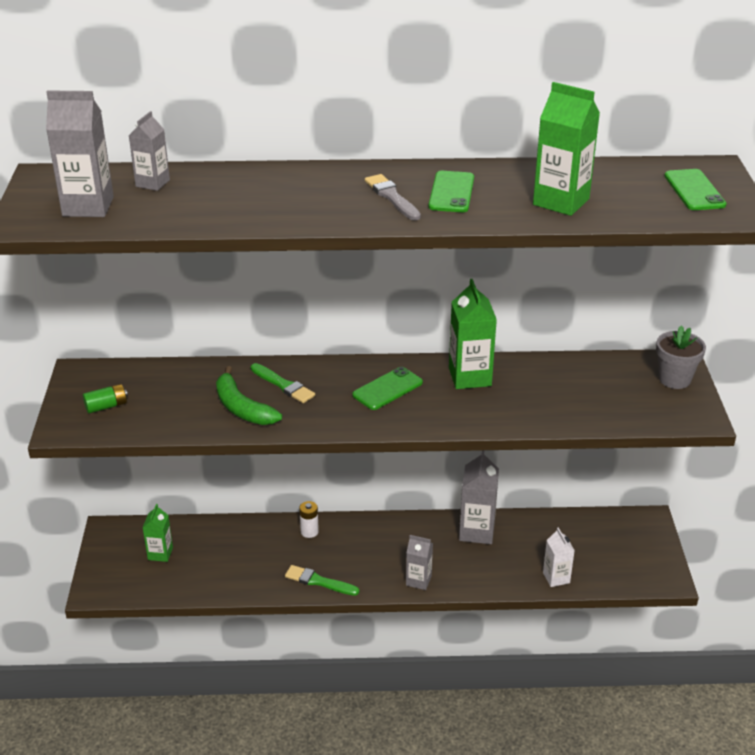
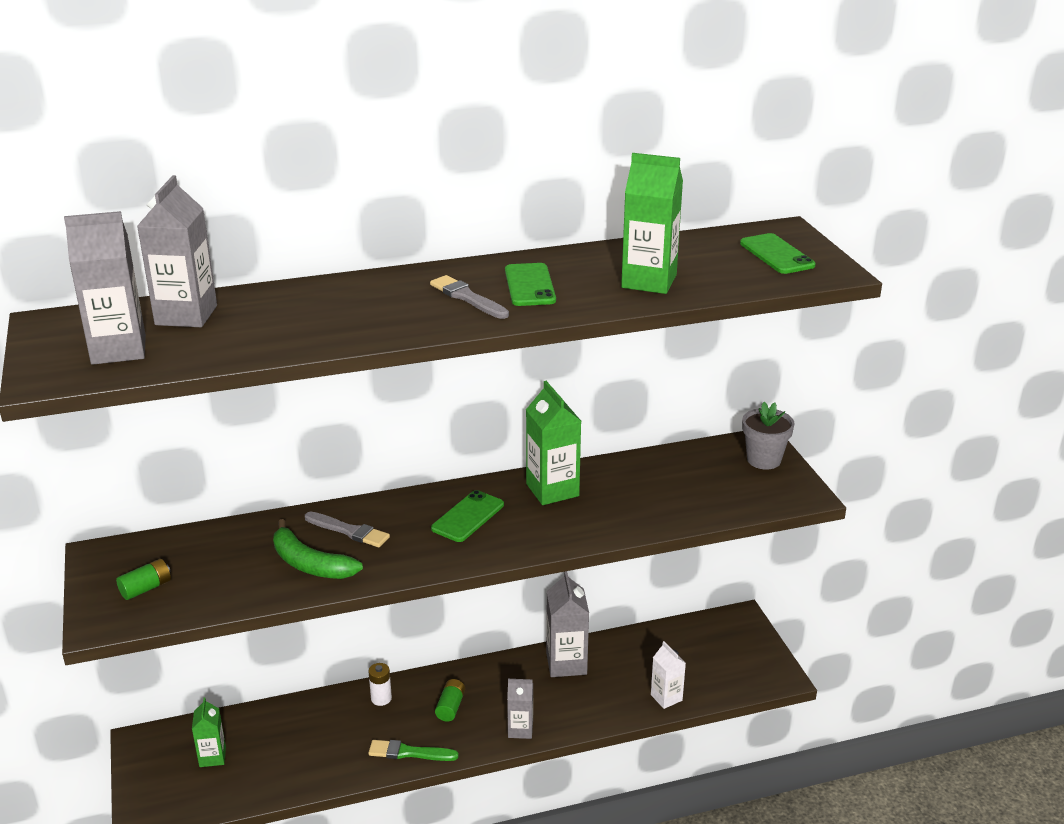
camera: 15 degrees left, 5 degrees down
(152, 183) = (186, 315): grey carton -> grey carton, size x1.64
(283, 385) = (349, 531): green brush -> grey brush
(365, 550) = (450, 707): none -> green battery

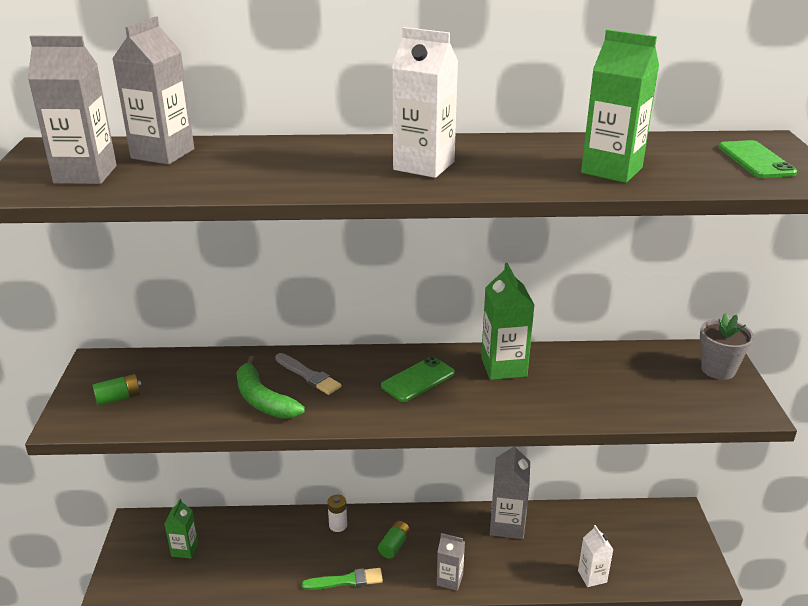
camera: 15 degrees right, 0 degrees up
(409, 752) = (346, 581): green brush -> green brush turned 150 degrees clockwise
(467, 297) = (424, 166): grey brush -> white carton
(529, 285) = (489, 162): green phone -> none

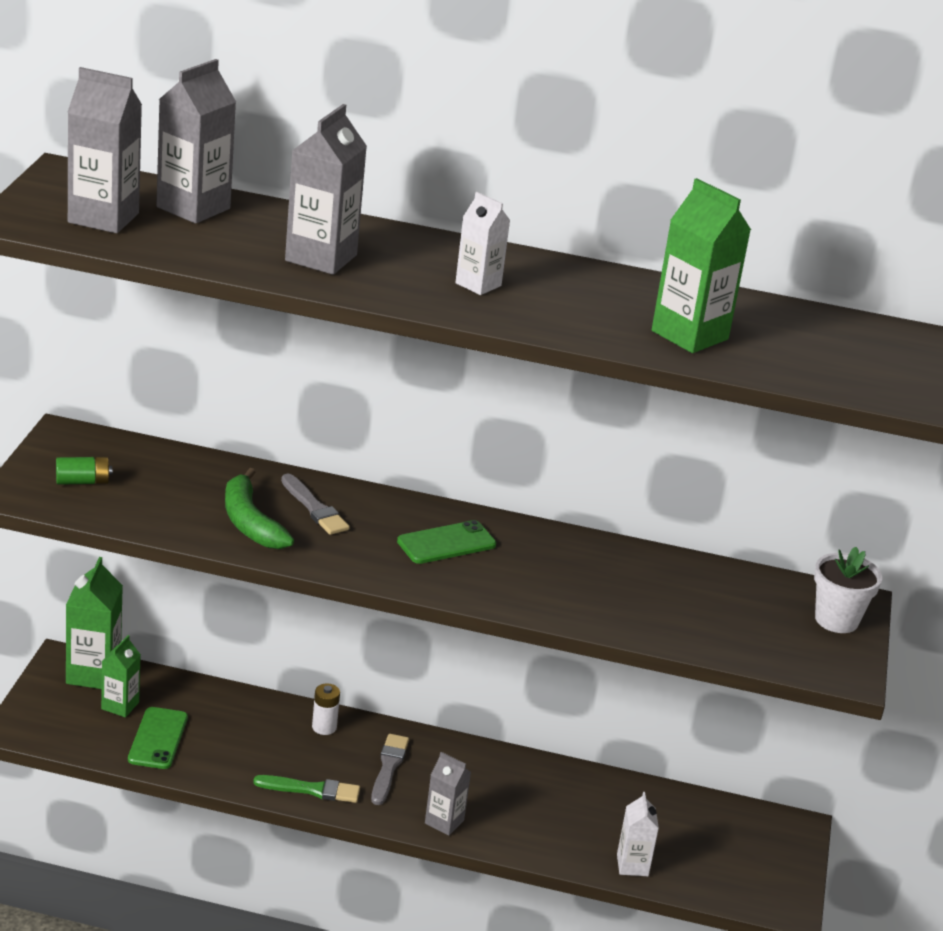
camera: 10 degrees right, 0 degrees up
(394, 545) = (388, 767): green battery -> grey brush
(424, 166) = (478, 284): white carton -> white carton, size x0.61
(503, 367) = (561, 554): green carton -> green carton (93, 674)
(507, 525) = (549, 782): grey carton -> grey carton (321, 258)
(718, 369) = (836, 620): grey flower pot -> white flower pot
(755, 160) = (873, 358): green phone -> green phone (157, 738)

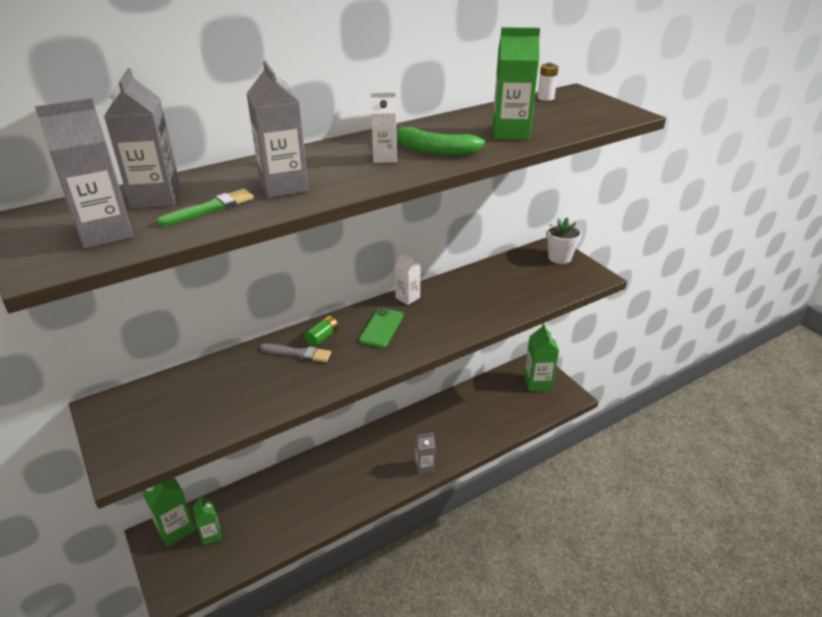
camera: 40 degrees left, 5 degrees up
(82, 481) = (151, 428): green battery -> green battery (322, 337)
(157, 738) = (252, 536): green phone -> none
(250, 522) = (278, 384): green banana -> green banana (434, 150)
(311, 790) = (354, 500): green brush -> green brush (210, 208)
(324, 727) = (321, 464): white battery -> white battery (545, 98)
(388, 767) = (371, 460): grey brush -> none
(632, 865) = (510, 424): white carton -> white carton (407, 298)
(758, 852) = (537, 382): none -> green carton

